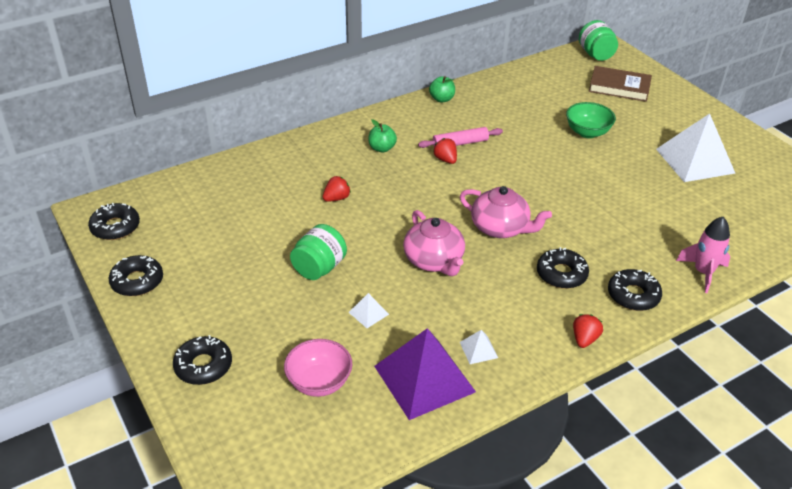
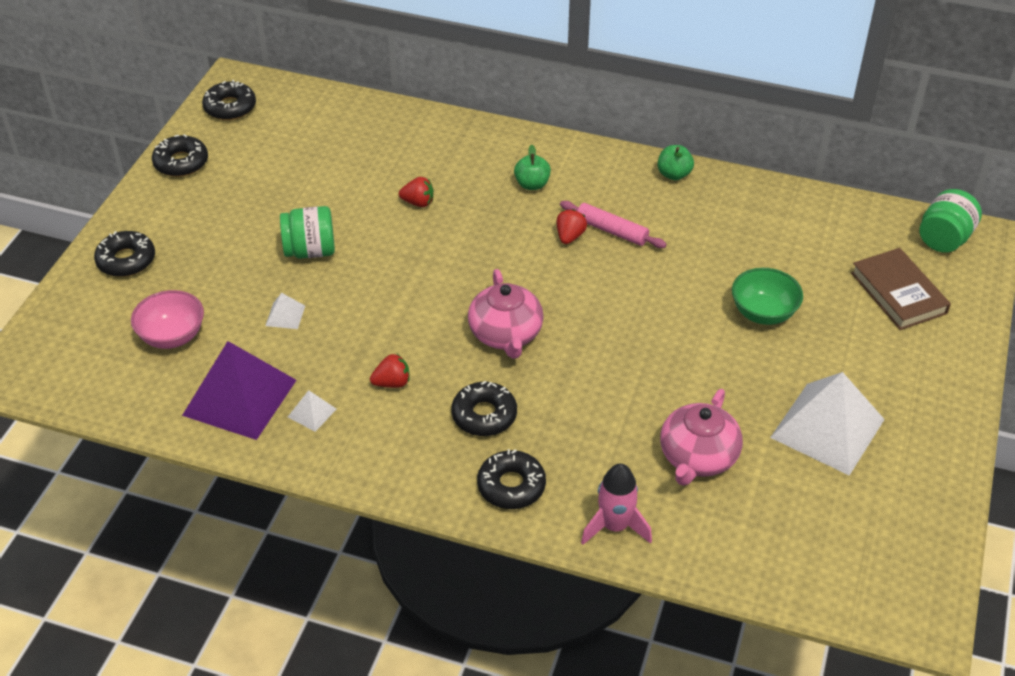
camera: 50 degrees right, 5 degrees up
(434, 261) = (402, 316): pink teapot -> pink teapot (697, 457)
(584, 339) = (404, 480): red strawberry -> red strawberry (392, 383)

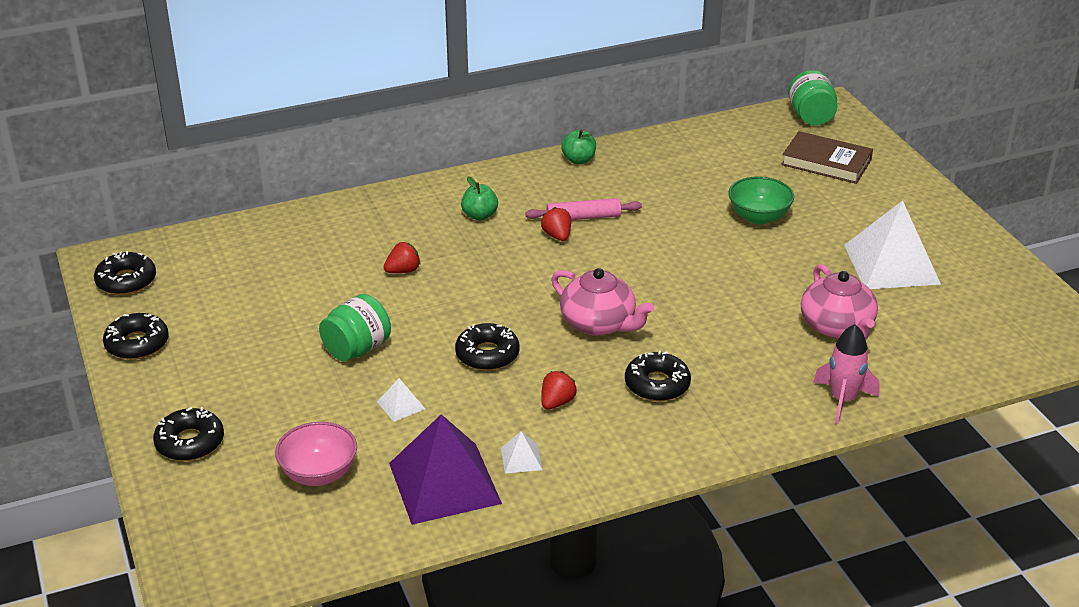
camera: 40 degrees left, 10 degrees down
(511, 486) = (739, 417): black donut -> black donut (487, 354)

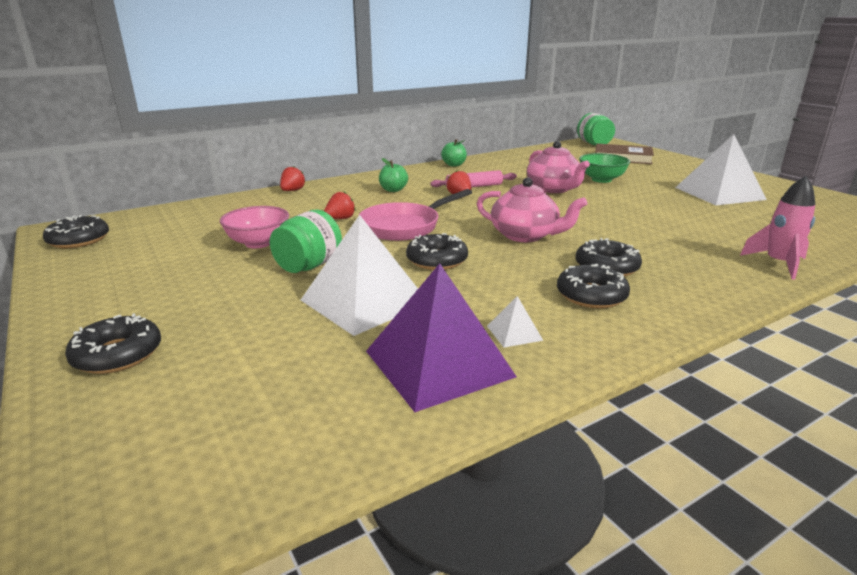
camera: 10 degrees left, 10 degrees down
(137, 344) = (76, 279): black donut -> black donut (591, 295)
(319, 474) = (282, 370): pink bowl -> pink bowl (258, 243)
(401, 405) = (364, 301): white pyramid -> white pyramid, size x2.40
(471, 293) = (405, 226): none -> pink pan
(557, 402) = (522, 286): red strawberry -> red strawberry (292, 191)
(837, 327) = (719, 224): pink teapot -> pink teapot (553, 189)

